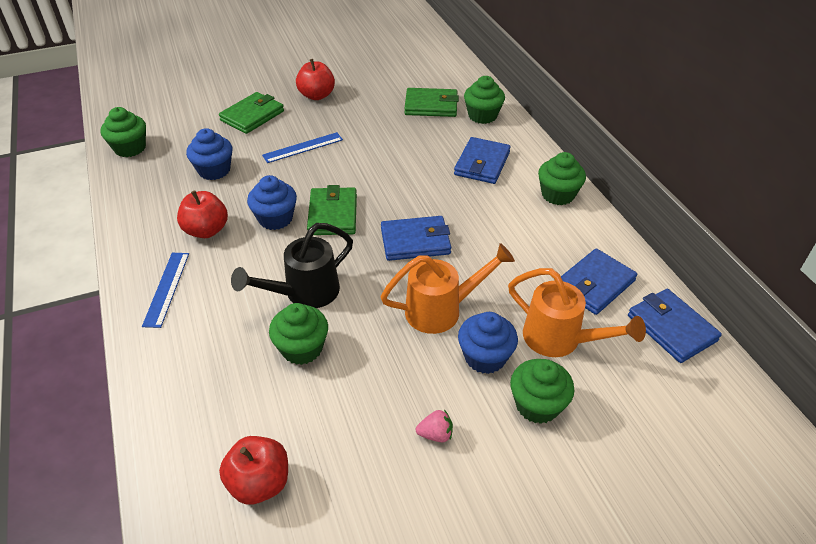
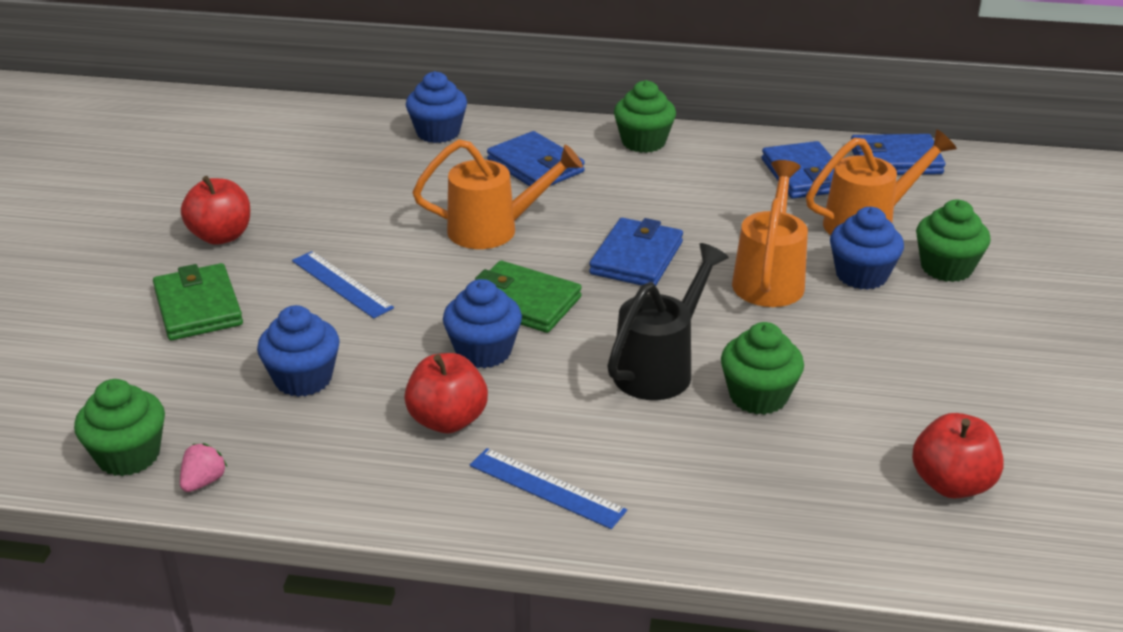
camera: 60 degrees left, 10 degrees down
(303, 147) = (341, 284): blue ruler -> blue ruler turned 45 degrees counterclockwise
(304, 293) = (660, 367): black watering can -> black watering can turned 135 degrees counterclockwise
(398, 175) = (494, 230): none -> orange watering can
(431, 105) = (369, 158): green wallet -> none
(435, 434) = (949, 341): pink strawberry -> pink strawberry (204, 482)
(482, 116) = (438, 133): green cupcake -> blue cupcake

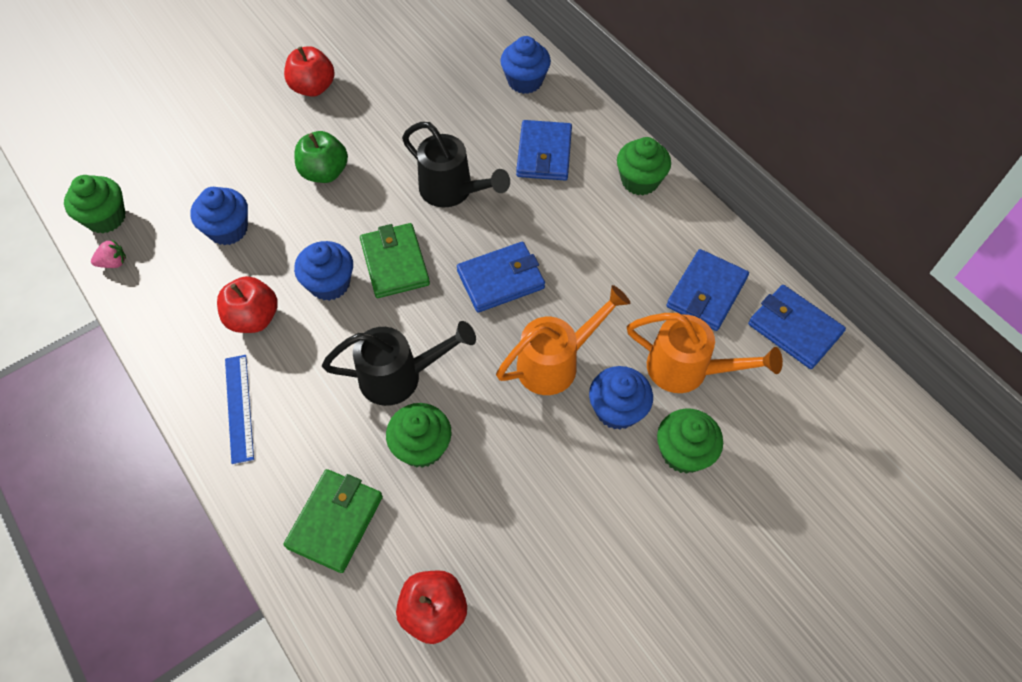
camera: 45 degrees right, 25 degrees up
(198, 307) = (243, 136): green wallet -> green wallet (335, 521)
(341, 284) = (325, 172): blue ruler -> green apple
(494, 230) = (452, 191): orange watering can -> black watering can

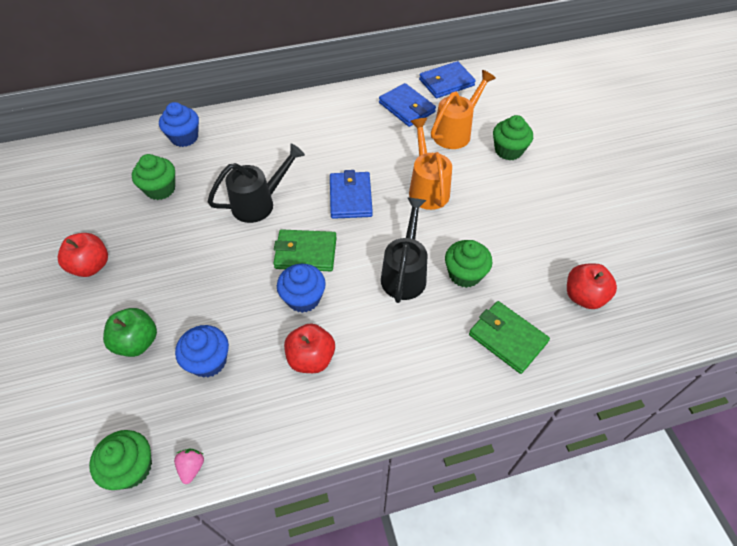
camera: 70 degrees left, 5 degrees down
(239, 408) = (392, 385): blue ruler -> none
(325, 172) = (191, 278): green apple -> green apple (137, 342)
(544, 153) = (257, 146): blue wallet -> none
(617, 409) = (471, 170): blue cupcake -> none
(640, 181) = (308, 109): green cupcake -> green cupcake (160, 189)

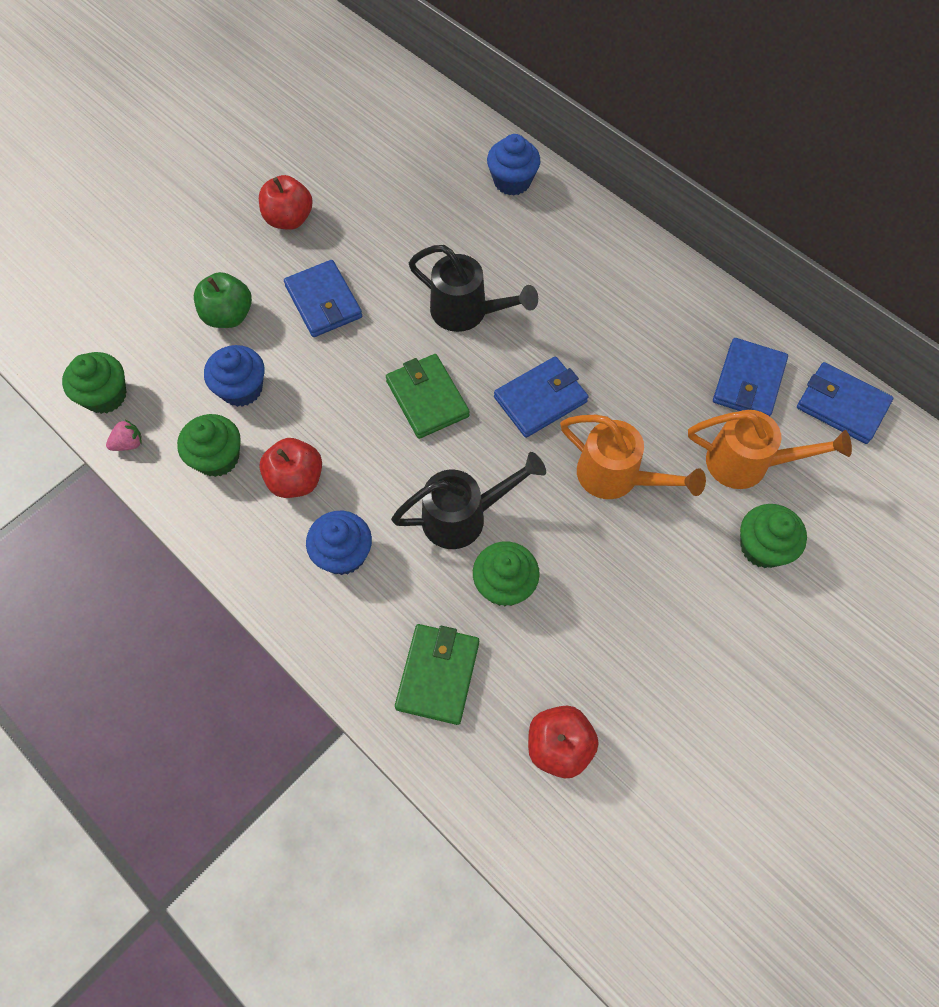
camera: 60 degrees right, 10 degrees up
(160, 189) = (422, 209): green cupcake -> green cupcake (217, 458)
(180, 276) = (324, 302): none -> blue wallet
(303, 298) = (365, 431): blue cupcake -> blue cupcake (343, 554)
(427, 188) = (617, 477): orange watering can -> orange watering can turned 75 degrees clockwise

